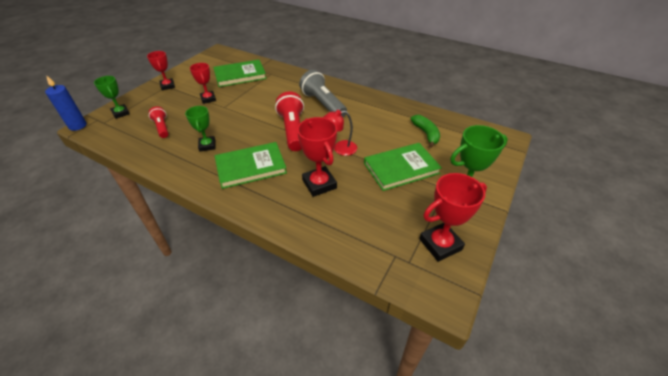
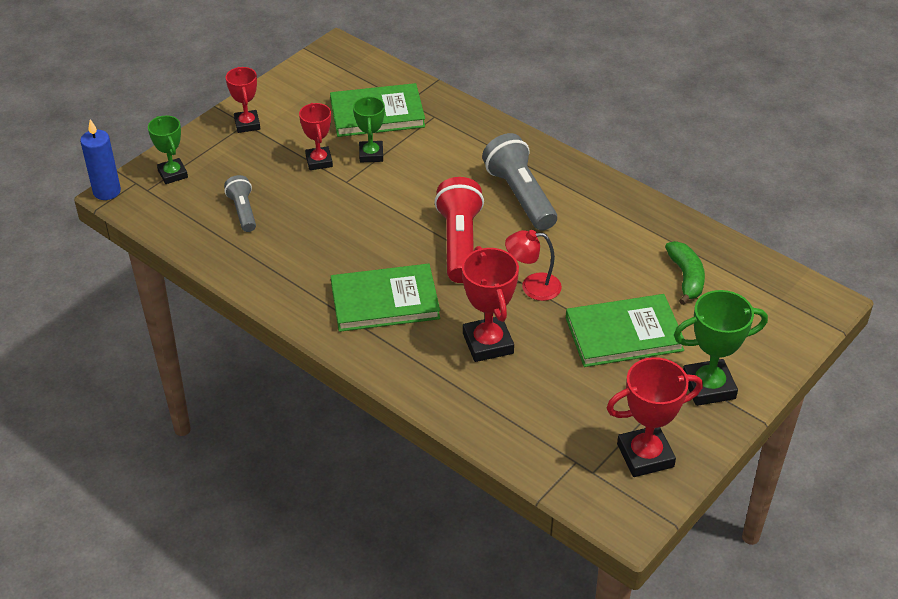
camera: 10 degrees right, 0 degrees up
(162, 127) = (243, 211): red flashlight -> grey flashlight
(207, 145) = (317, 254): green trophy -> green trophy (371, 154)

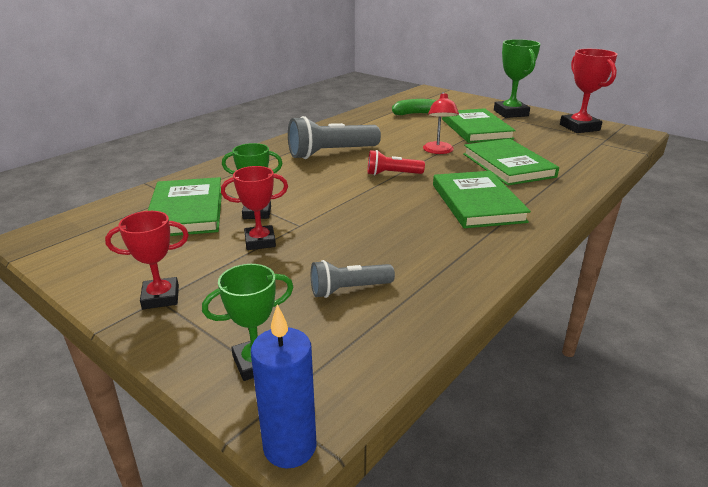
camera: 90 degrees left, 15 degrees down
(459, 243) = (392, 174): red flashlight -> red flashlight, size x0.57
(488, 343) = (508, 165): red trophy -> green book

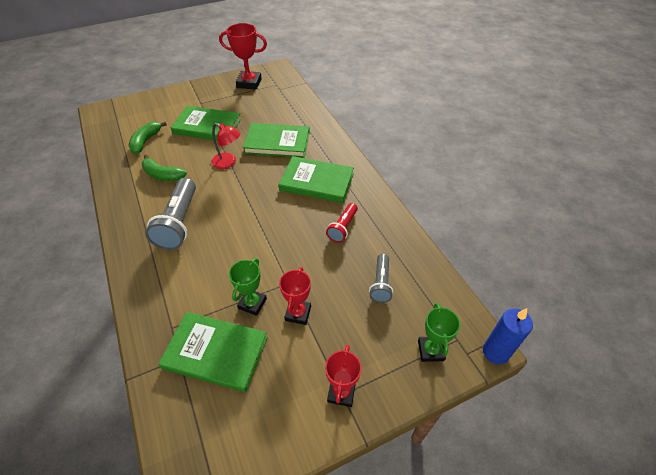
camera: 65 degrees left, 20 degrees up
(383, 131) = (163, 175): none -> green banana
(392, 174) = (246, 203): red flashlight -> red flashlight (343, 228)
(510, 113) = (195, 96): green trophy -> none

